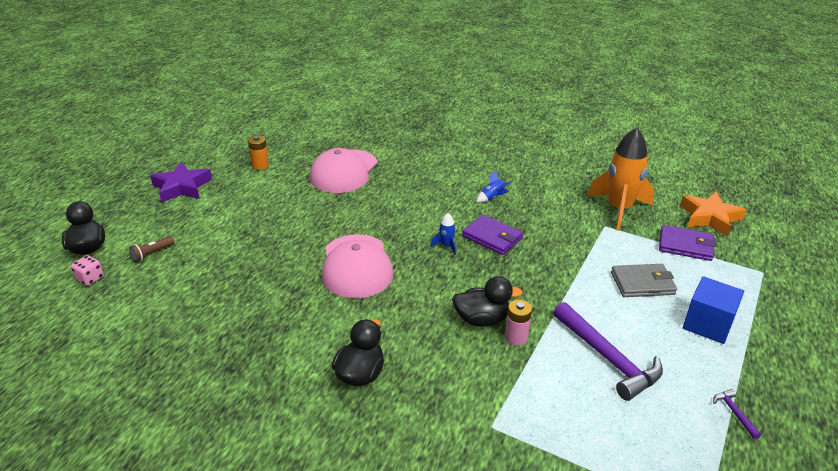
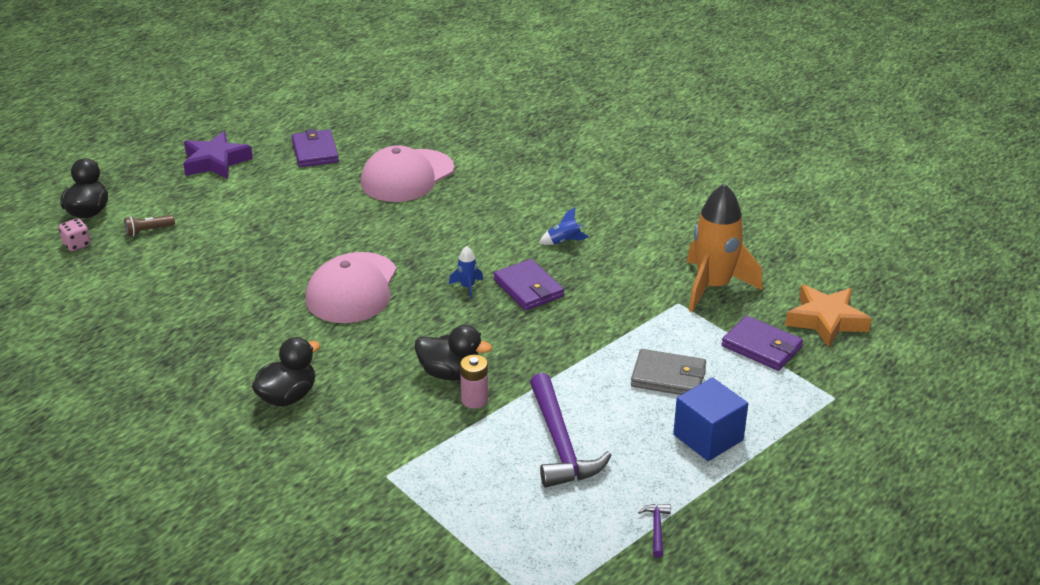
camera: 20 degrees right, 0 degrees up
(260, 166) = (315, 151): orange battery -> purple wallet

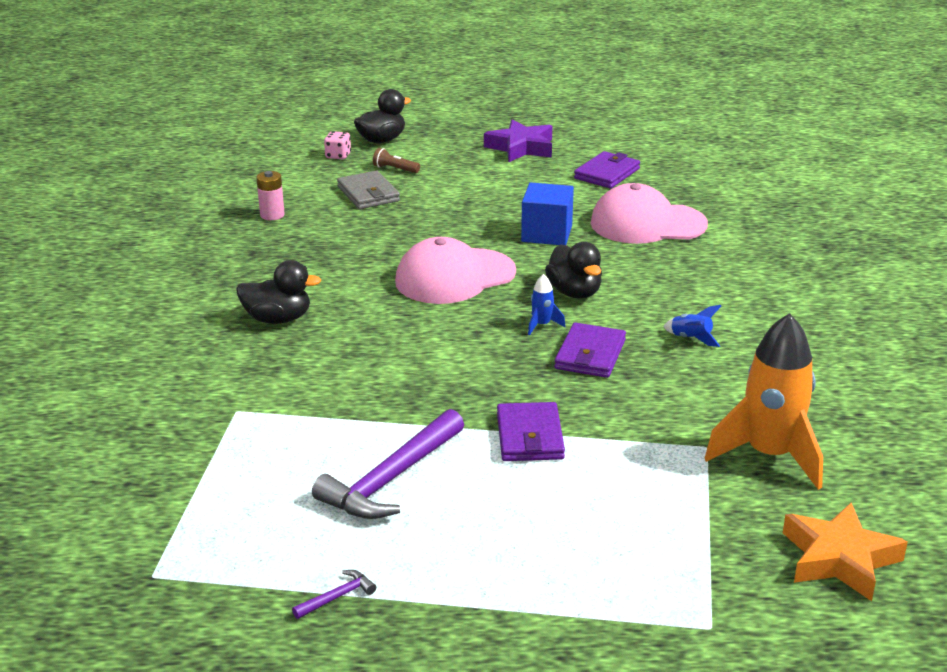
camera: 50 degrees right, 5 degrees down
(450, 373) = (410, 375): black duck -> black duck (574, 292)
(474, 400) = (391, 404): pink battery -> pink battery (272, 215)
(668, 377) = (579, 496): grey wallet -> grey wallet (368, 194)
(708, 437) = (518, 566): blue cube -> blue cube (546, 234)
(761, 347) = (720, 534): purple wallet -> purple wallet (530, 436)

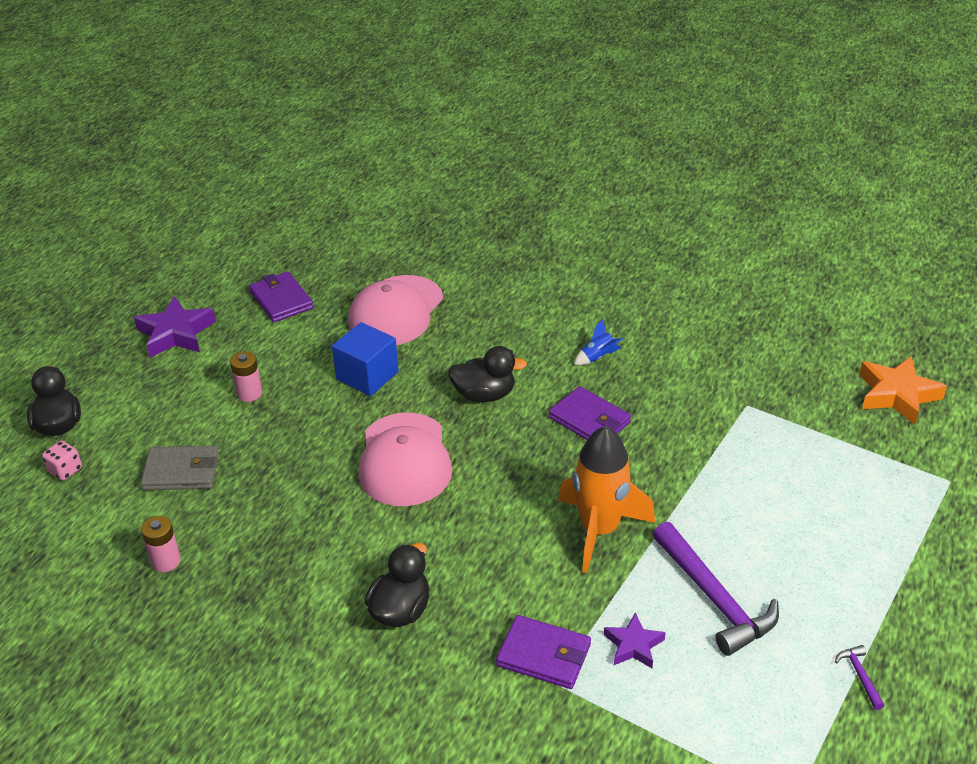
camera: 65 degrees left, 10 degrees up
(302, 443) = (633, 645): none -> purple star
(395, 169) = (141, 435): brown flashlight -> none
(478, 193) = (249, 393): none -> pink battery
(530, 436) = (691, 495): purple wallet -> purple wallet (544, 655)
(542, 325) = (526, 432): blue rocket -> none
(769, 455) = (771, 379): orange rocket -> orange rocket (599, 530)

